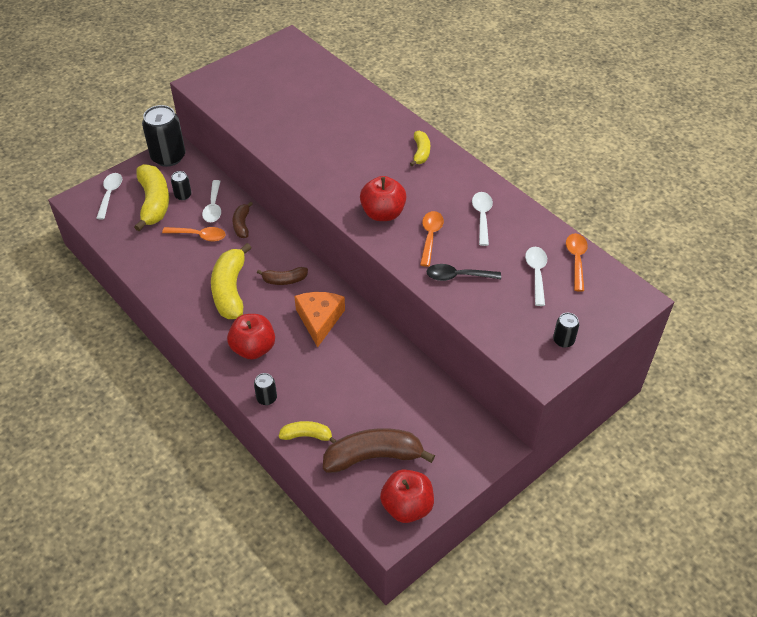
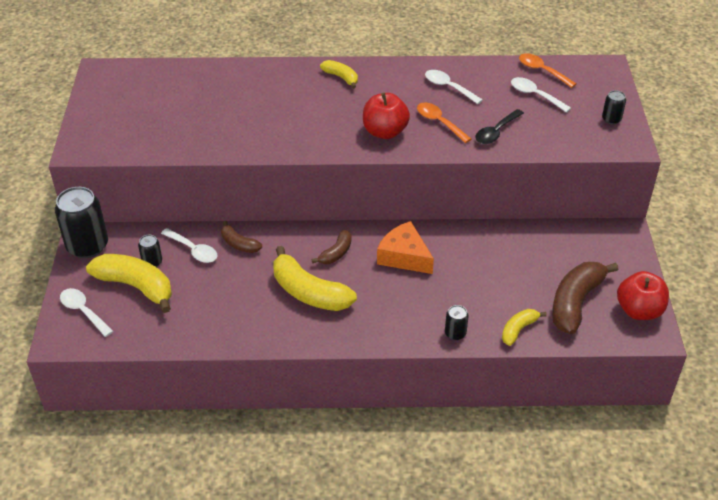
camera: 50 degrees left, 5 degrees down
(199, 236) = (218, 278): orange spoon -> none
(253, 348) = (392, 313): red apple -> none

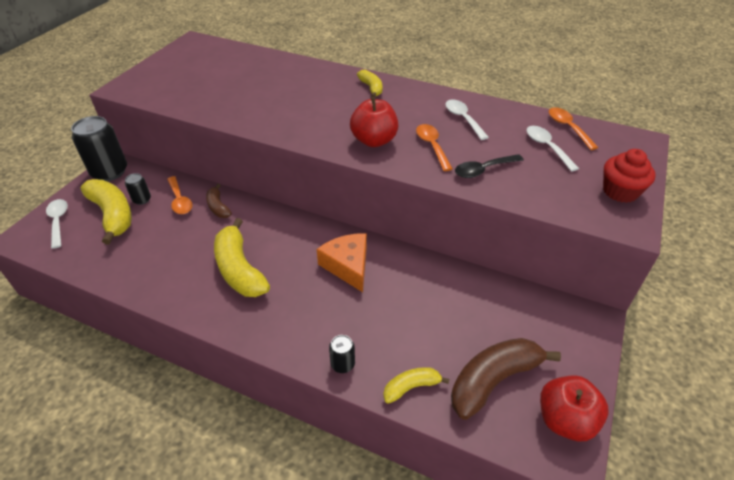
camera: 25 degrees right, 0 degrees up
(193, 250) = (180, 200): white spoon -> orange spoon
(336, 253) = (290, 242): brown banana -> none
(611, 119) = (620, 191): black can -> red cupcake

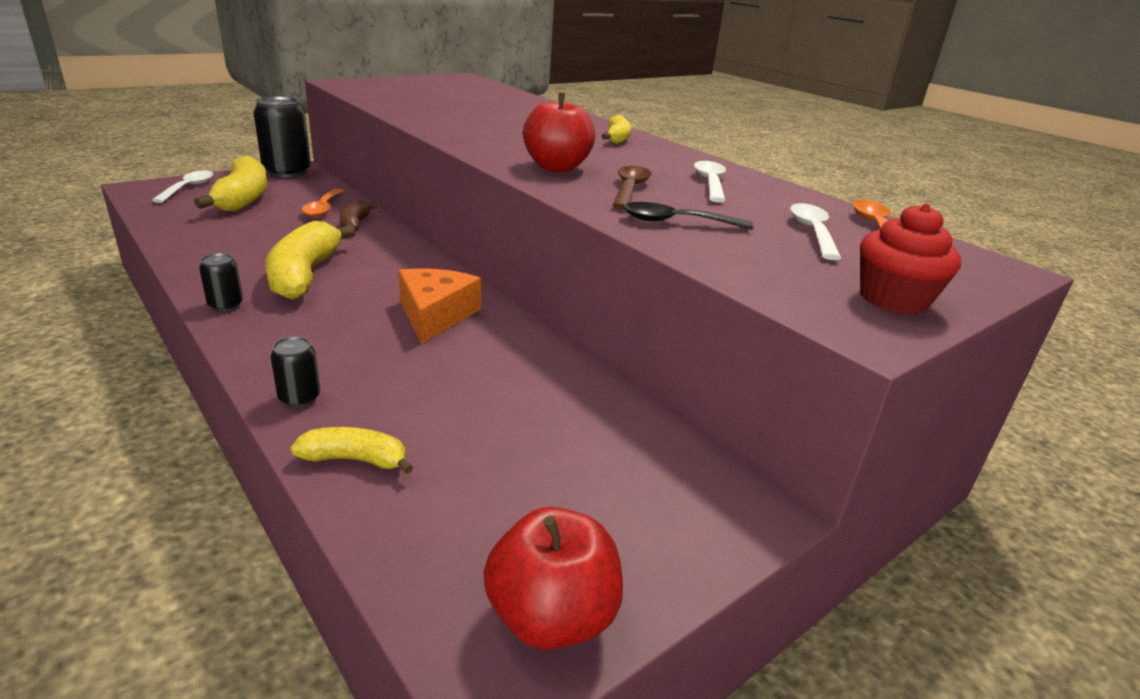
camera: 25 degrees right, 15 degrees down
(142, 200) = (287, 197): black can -> black can (226, 305)
(432, 146) = (629, 189): orange spoon -> brown spoon
(493, 380) = (487, 508): brown banana -> none

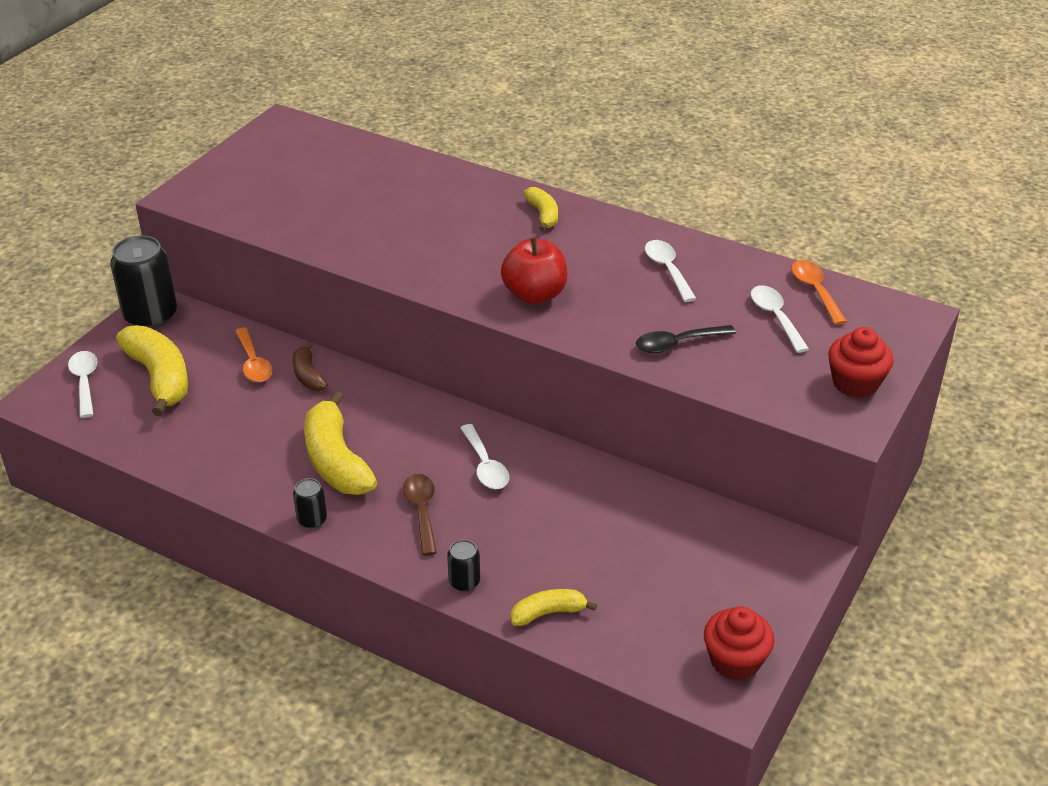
camera: 20 degrees left, 10 degrees up
(435, 315) = (485, 465): orange cheese -> white spoon
(551, 617) = (735, 661): red apple -> red cupcake
(629, 189) = (614, 307): brown spoon -> brown spoon (421, 511)

